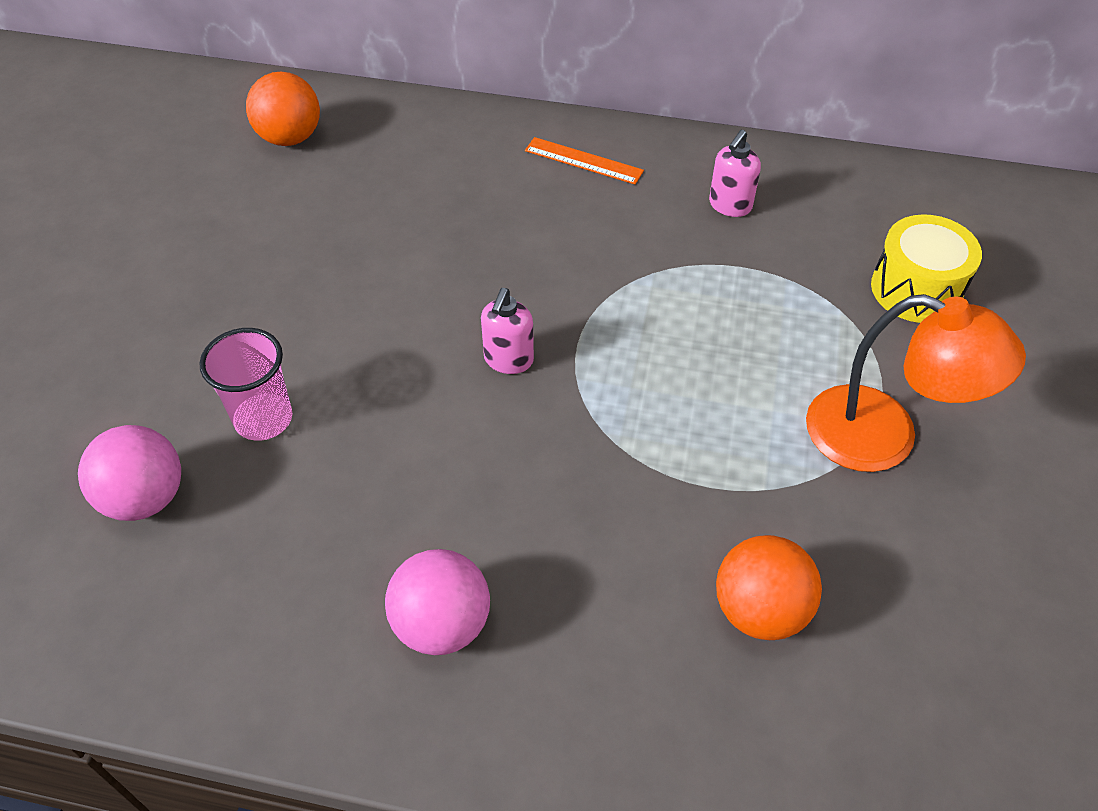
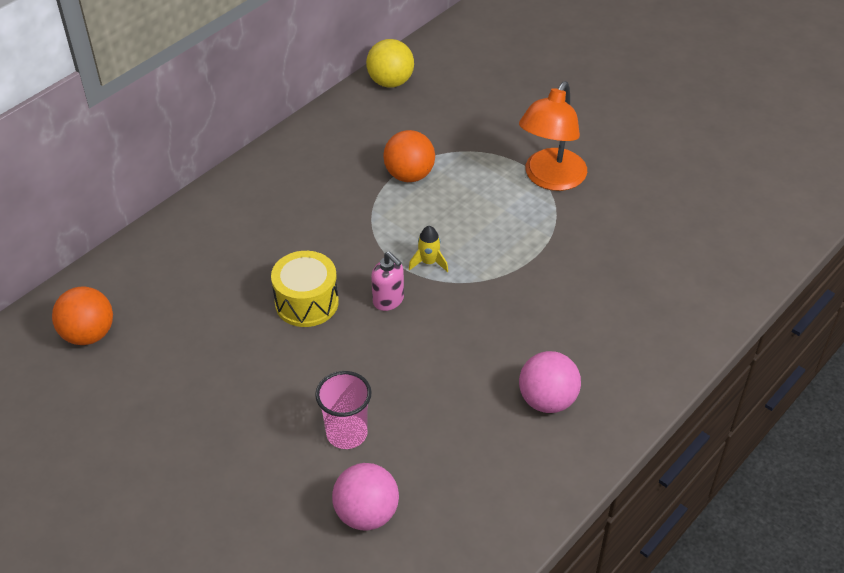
camera: 60 degrees left, 5 degrees down
(583, 161) = (253, 197): orange ruler -> none
(606, 371) = (429, 262): none -> yellow rocket
(729, 205) = (347, 154): pink soap dispenser -> none
(759, 610) = (616, 273): orange ball -> orange ball (409, 175)
(883, 437) = (550, 179): orange lamp -> orange lamp turned 150 degrees clockwise
(899, 185) = (390, 82): none -> yellow ball
(916, 289) = (468, 116): yellow drum -> yellow drum (306, 302)

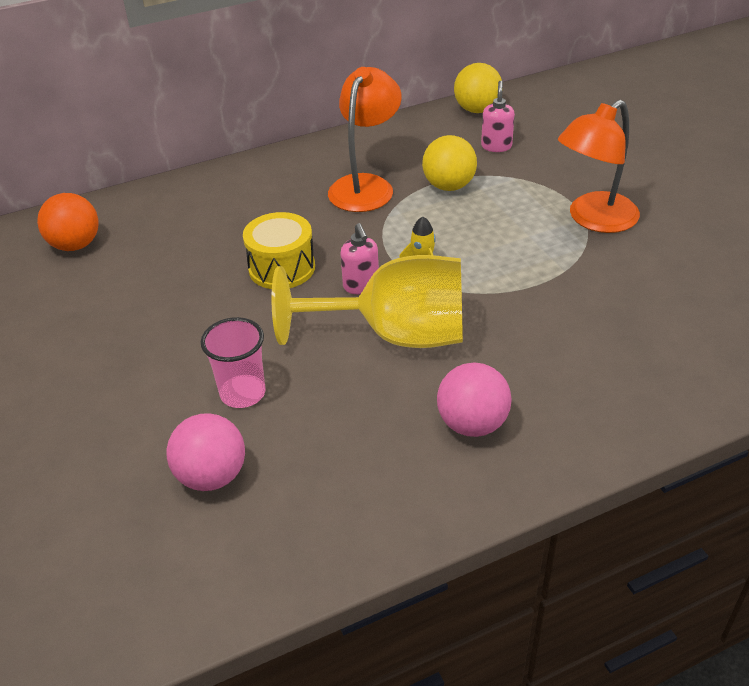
camera: 25 degrees right, 5 degrees down
(333, 194) = (366, 186): none -> orange lamp
(409, 175) = (449, 186): orange ball -> yellow ball
(429, 120) = (496, 146): none -> pink soap dispenser
(444, 339) = (395, 335): none -> yellow goblet

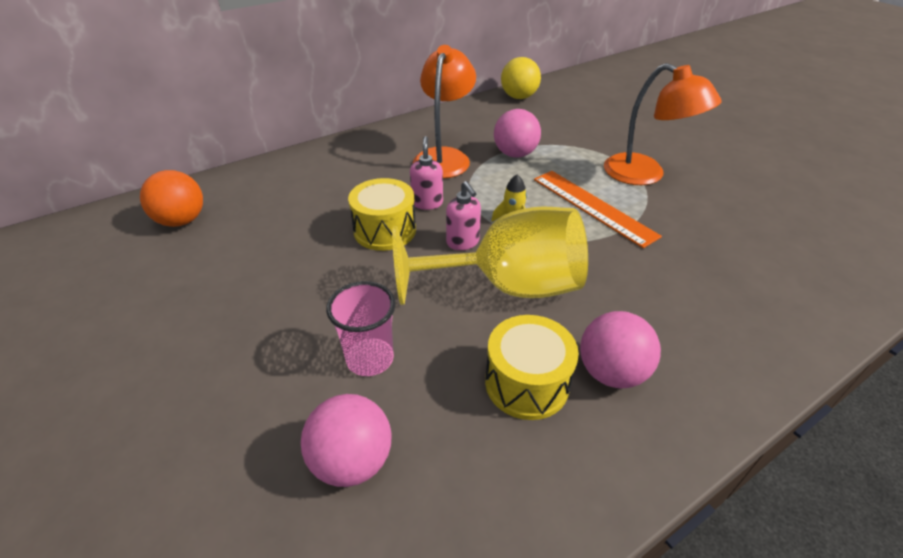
camera: 10 degrees left, 0 degrees up
(386, 426) = (527, 383): none -> yellow drum
(449, 186) = (515, 154): yellow ball -> pink ball
(496, 146) = (543, 122): pink soap dispenser -> pink soap dispenser (427, 203)
(517, 254) = (593, 207): none -> orange ruler
(593, 219) = (645, 175): orange lamp -> orange lamp turned 90 degrees counterclockwise

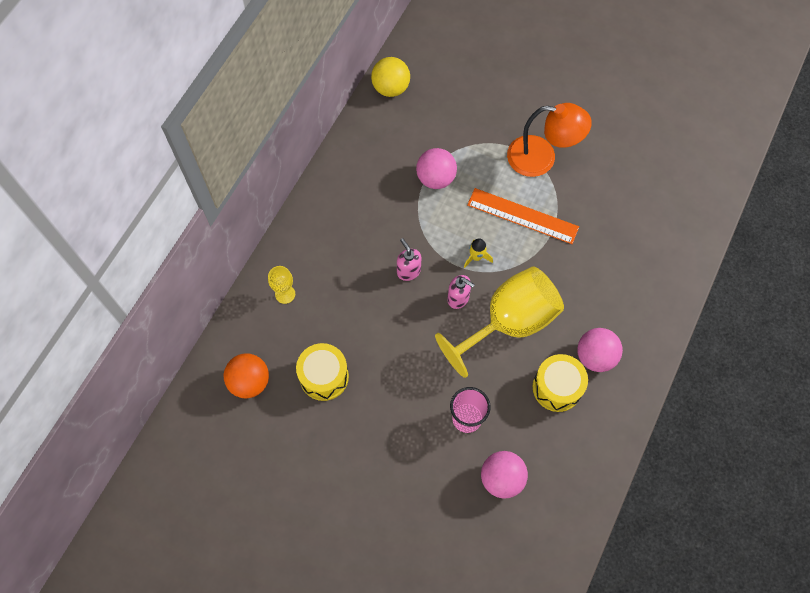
camera: 30 degrees left, 25 degrees up
(291, 176) = (285, 294): none -> yellow goblet
(385, 230) = (399, 314): yellow drum -> yellow drum (324, 377)
(444, 157) = (384, 210): orange lamp -> none

